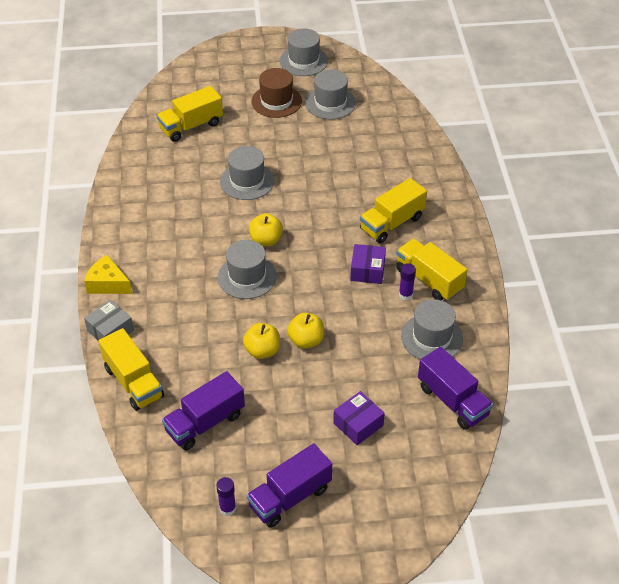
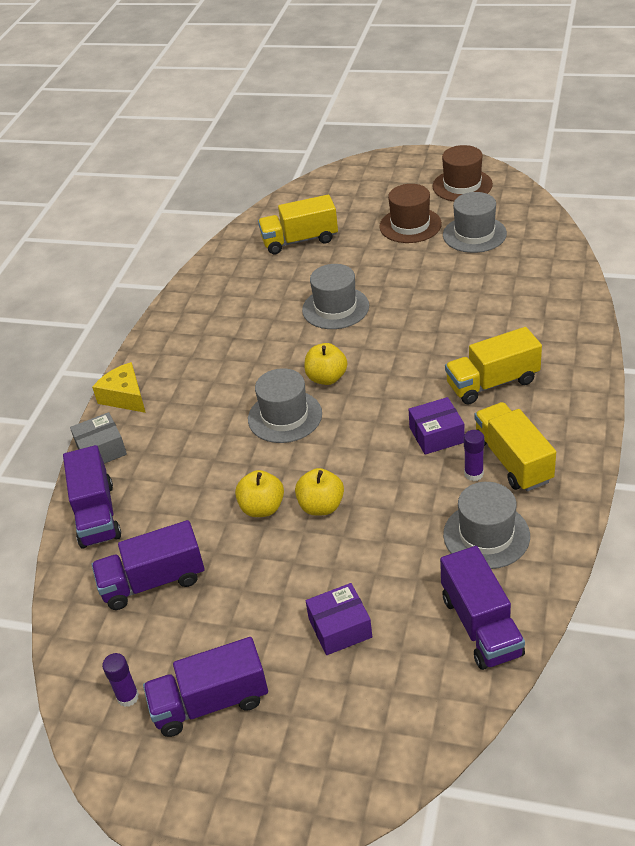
camera: 25 degrees right, 5 degrees down
(133, 382) = (97, 514): yellow truck -> purple truck
(303, 61) = (462, 185): grey hat -> brown hat
(367, 270) = (436, 435): purple box -> purple box turned 45 degrees clockwise

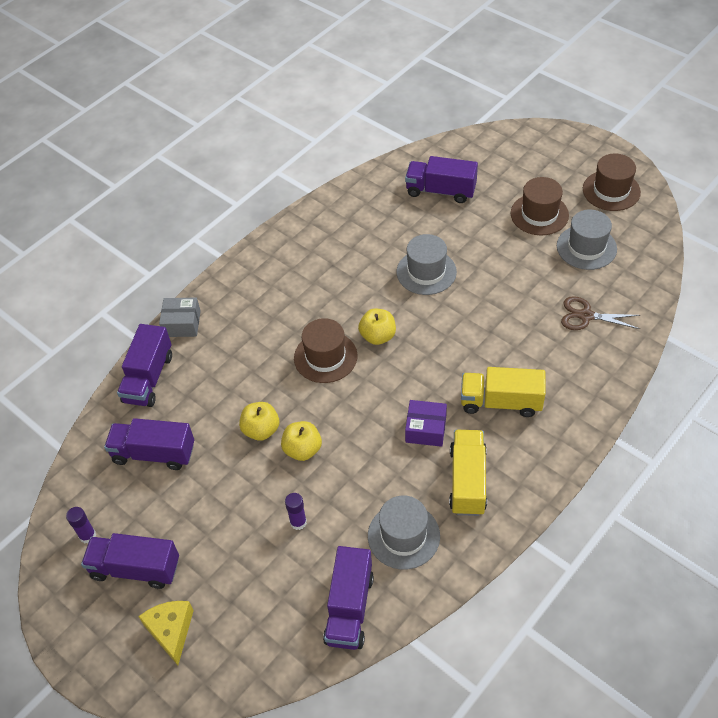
camera: 25 degrees right, 10 degrees up
(125, 397) = (224, 284): yellow cheese -> yellow cheese (171, 631)
(285, 416) = (325, 357): grey hat -> brown hat
(300, 240) = (440, 191): yellow truck -> purple truck
(340, 628) = (253, 557): purple box -> none
(473, 474) = (430, 478): purple glue stick -> purple glue stick (298, 522)
(516, 285) = (585, 315): none -> brown scissors

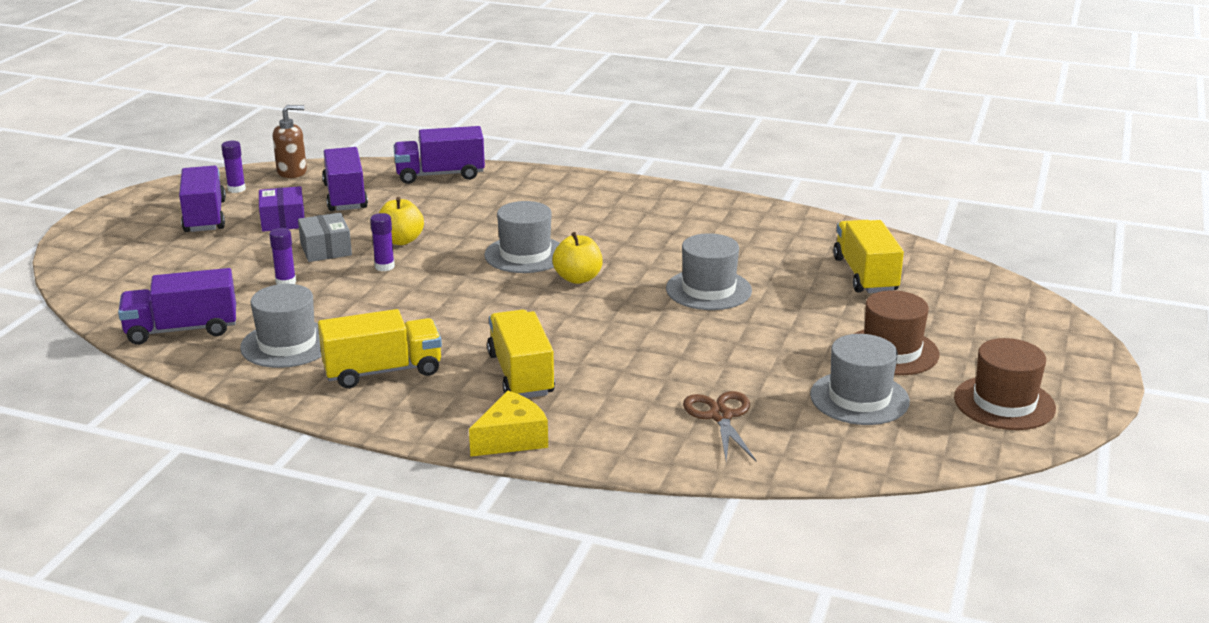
camera: 65 degrees right, 25 degrees down
(75, 485) = (292, 172): none -> brown soap dispenser
(171, 631) = (137, 246): yellow cheese -> yellow cheese (512, 439)
(182, 324) = (523, 175): grey box -> grey box (326, 249)
(302, 450) = (384, 267): yellow apple -> purple glue stick
(325, 357) = (525, 254): brown hat -> grey hat
(426, 429) = (450, 332): purple box -> purple box (283, 221)
(440, 191) = (865, 275): purple truck -> yellow truck

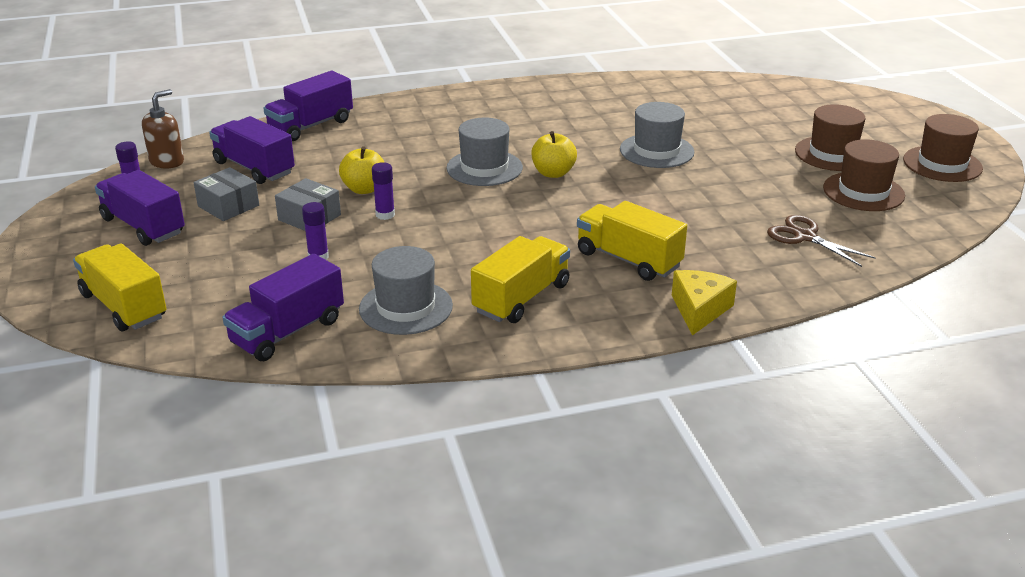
camera: 35 degrees left, 5 degrees up
(283, 221) = (228, 206): purple box -> grey box
(859, 398) = (863, 192): grey hat -> brown hat
(865, 275) = (737, 108): yellow truck -> yellow truck (124, 306)

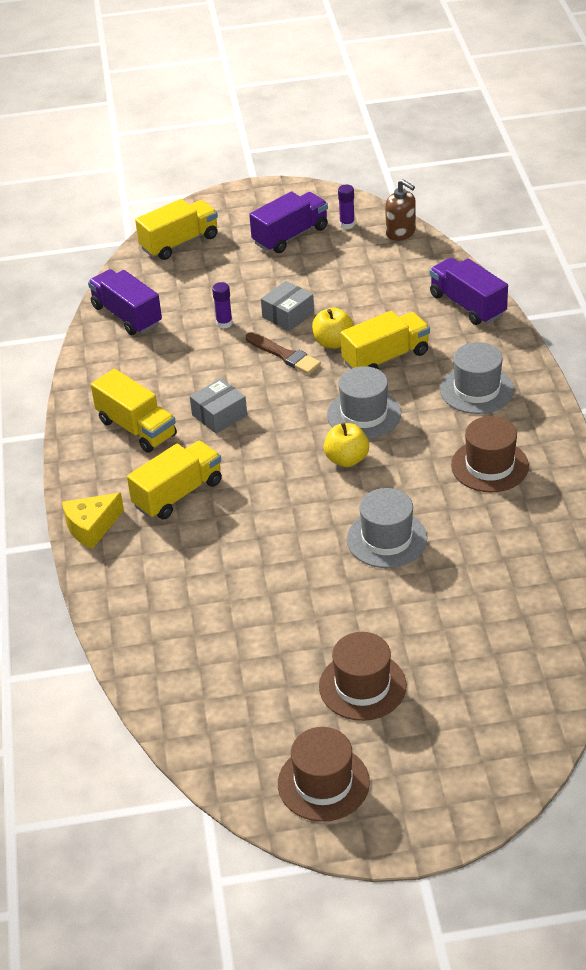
camera: 100 degrees right, 10 degrees up
(228, 206) = (315, 272): grey box -> grey box (219, 415)
(254, 168) = (382, 279): purple truck -> none
(385, 215) = (284, 355): purple glue stick -> brown brush
(393, 161) = (386, 358): none -> yellow truck
(406, 307) = (141, 369): grey hat -> grey hat (476, 390)
(699, 310) = (91, 527): yellow cheese -> yellow cheese turned 120 degrees clockwise
(804, 236) = (189, 619): brown scissors -> none
(863, 192) = (269, 689): brown hat -> brown hat (489, 466)

